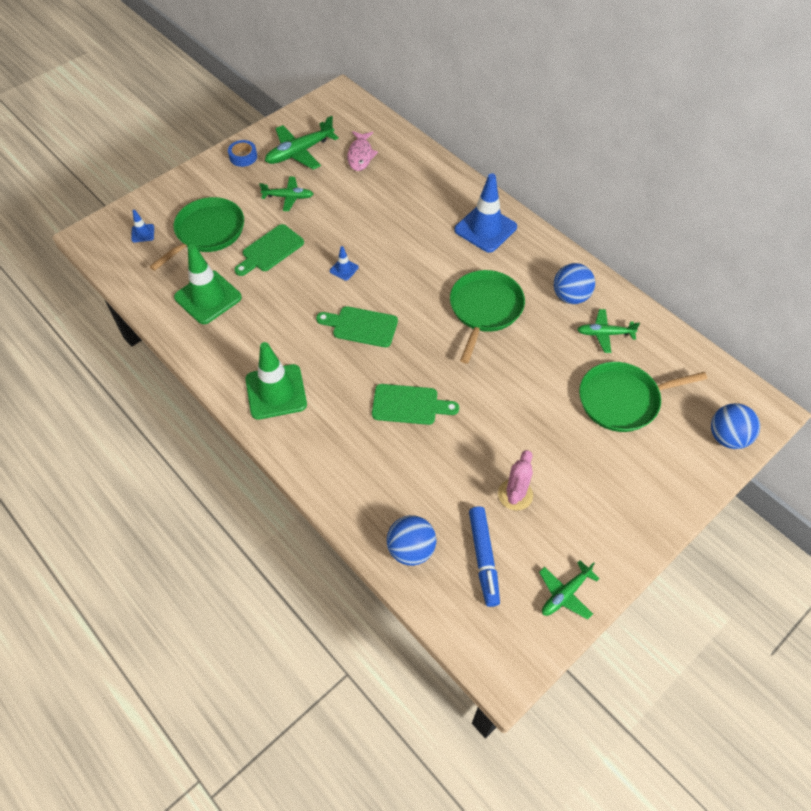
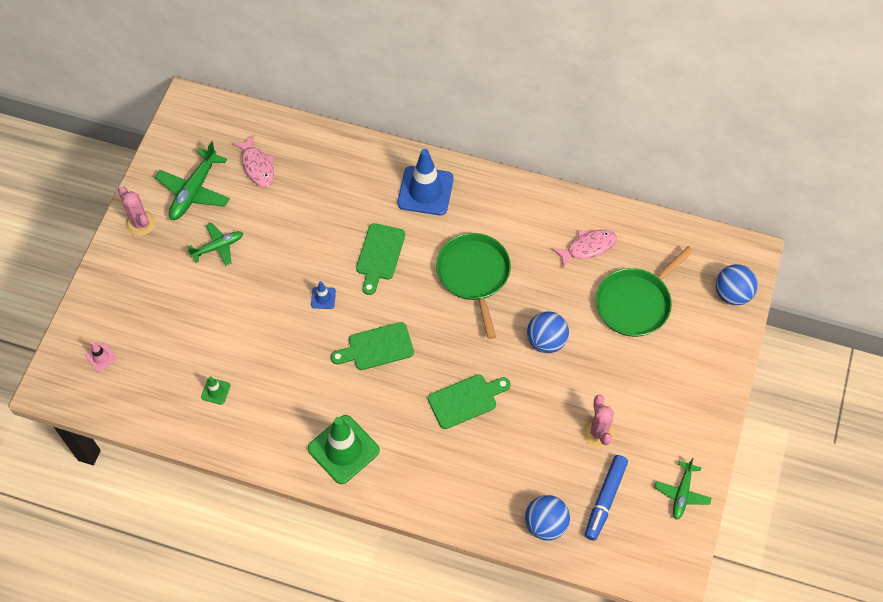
camera: 30 degrees left, 5 degrees up
(143, 233) = (101, 357): blue traffic cone -> pink traffic cone
(207, 232) = (165, 324): green pan -> none
(208, 297) = (215, 391): green traffic cone -> green traffic cone, size x0.45
(243, 157) = (140, 223): blue tape -> pink cactus
(270, 250) = (240, 313): green cutting board -> green cutting board (379, 255)
(483, 558) = (605, 499): blue marker -> blue marker turned 60 degrees clockwise
(570, 296) = (539, 225): blue ball -> blue ball (546, 341)
(605, 334) = (588, 247): green plane -> pink fish

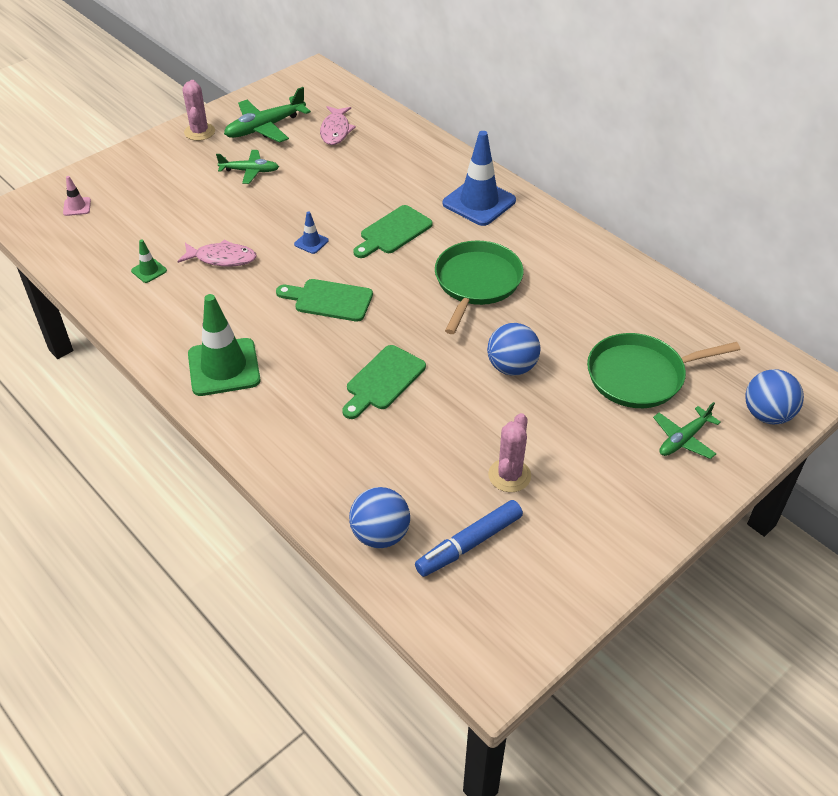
camera: 30 degrees right, 15 degrees down
(465, 400) = (383, 381): green cutting board -> green cutting board turned 120 degrees clockwise
(588, 247) = (619, 308): pink fish -> pink fish (222, 258)
(682, 493) = (570, 583): green plane -> green plane (683, 439)

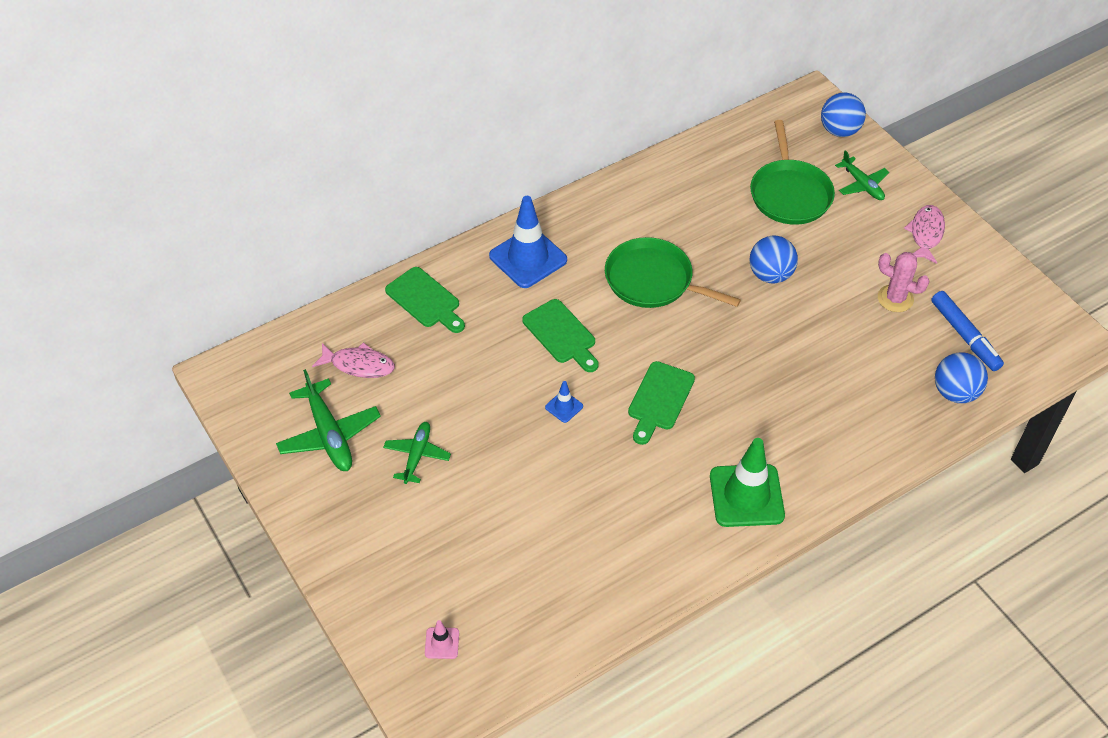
camera: 80 degrees left, 5 degrees up
(149, 271) = (583, 562): green traffic cone -> none
(199, 132) = (316, 505): pink cactus -> none
(222, 258) = (574, 490): pink fish -> pink fish (925, 234)
(383, 381) = (778, 369): green cutting board -> green cutting board (425, 300)

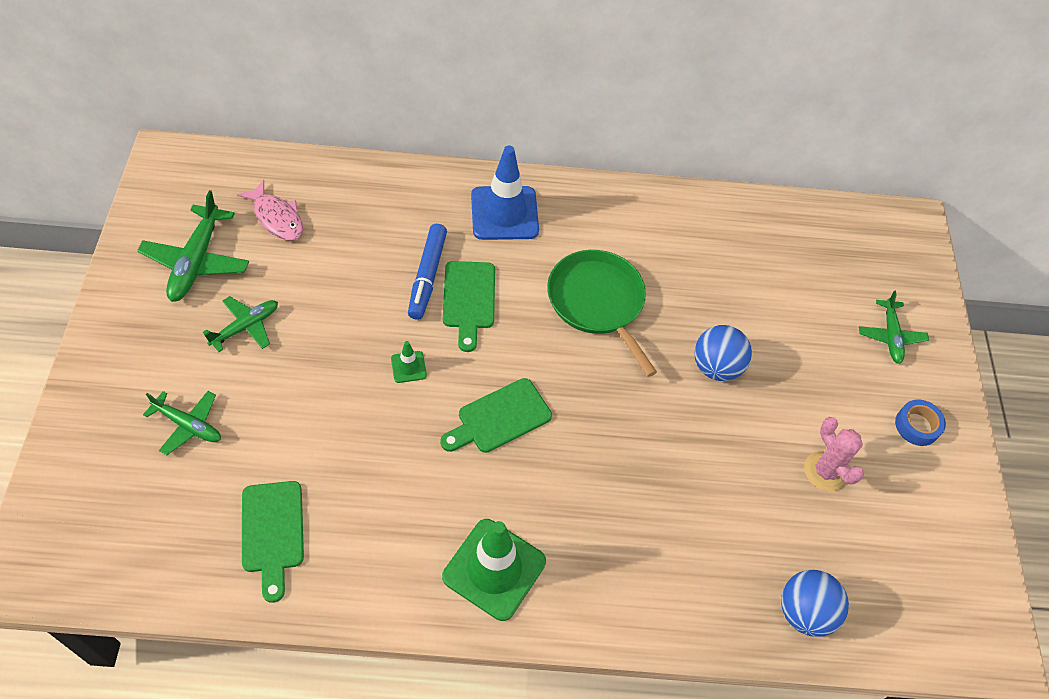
camera: 30 degrees right, 5 degrees up
(425, 300) = (383, 196): green cutting board -> green cutting board (273, 532)
(442, 643) = (101, 511): pink traffic cone -> none
(445, 547) = (188, 425): none -> green plane
(564, 407) = (408, 367): blue traffic cone -> green traffic cone
(789, 193) = (806, 301): green pan -> none
(839, 131) = (913, 270): blue ball -> none
(925, 234) = (917, 426): pink fish -> blue tape
(964, 336) = (868, 559): blue marker -> blue marker (427, 276)

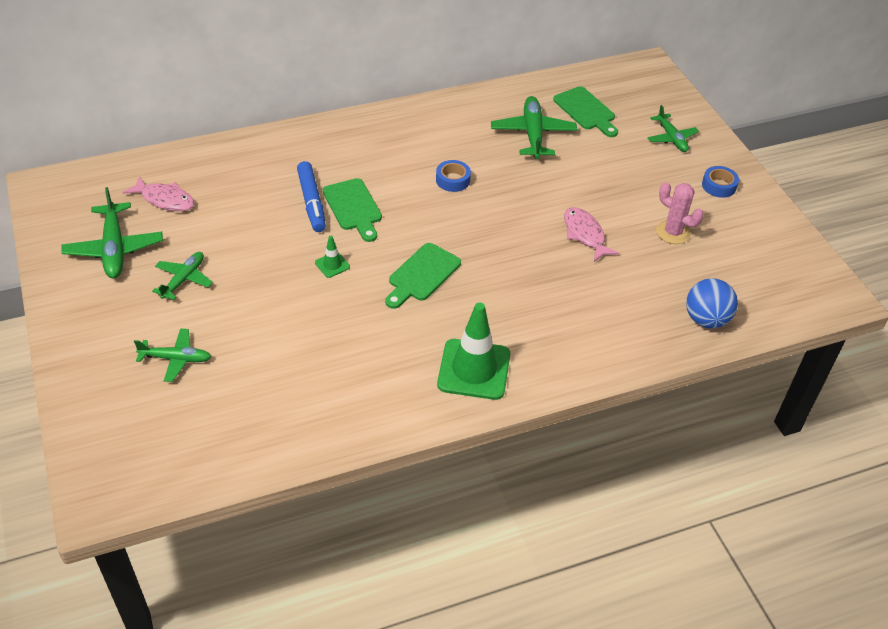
camera: 20 degrees left, 10 degrees down
(273, 532) = (289, 405): green cutting board -> green cutting board (586, 111)
(504, 213) = (348, 144): blue traffic cone -> none
(598, 302) = (453, 180): green pan -> blue tape
(715, 434) = (585, 234): none -> pink fish
(716, 367) = (562, 194): blue ball -> none
(722, 272) = (533, 134): none -> green plane

